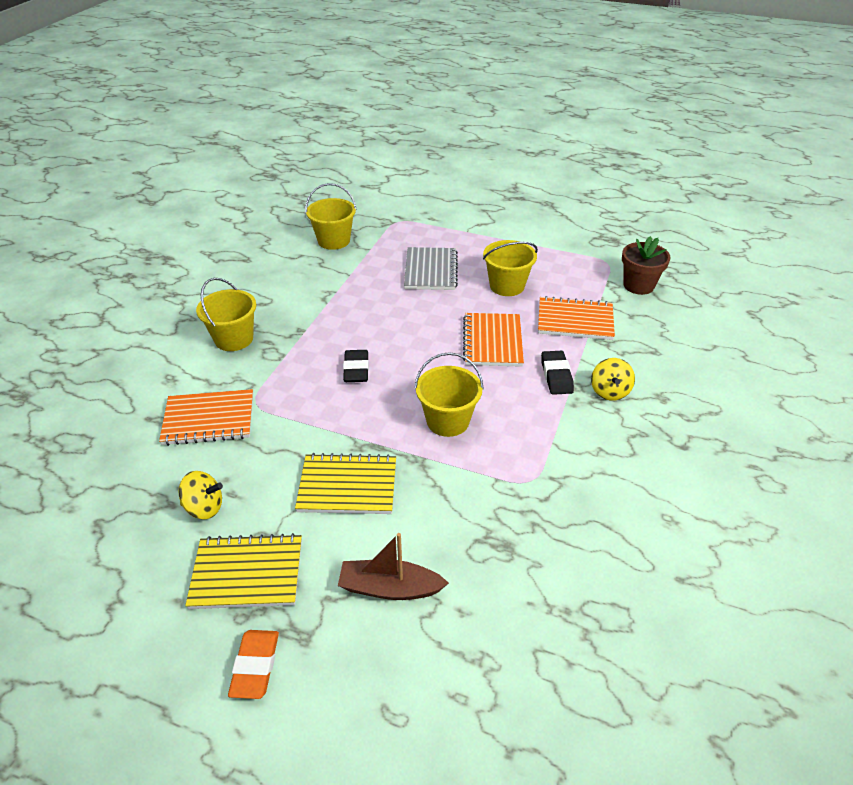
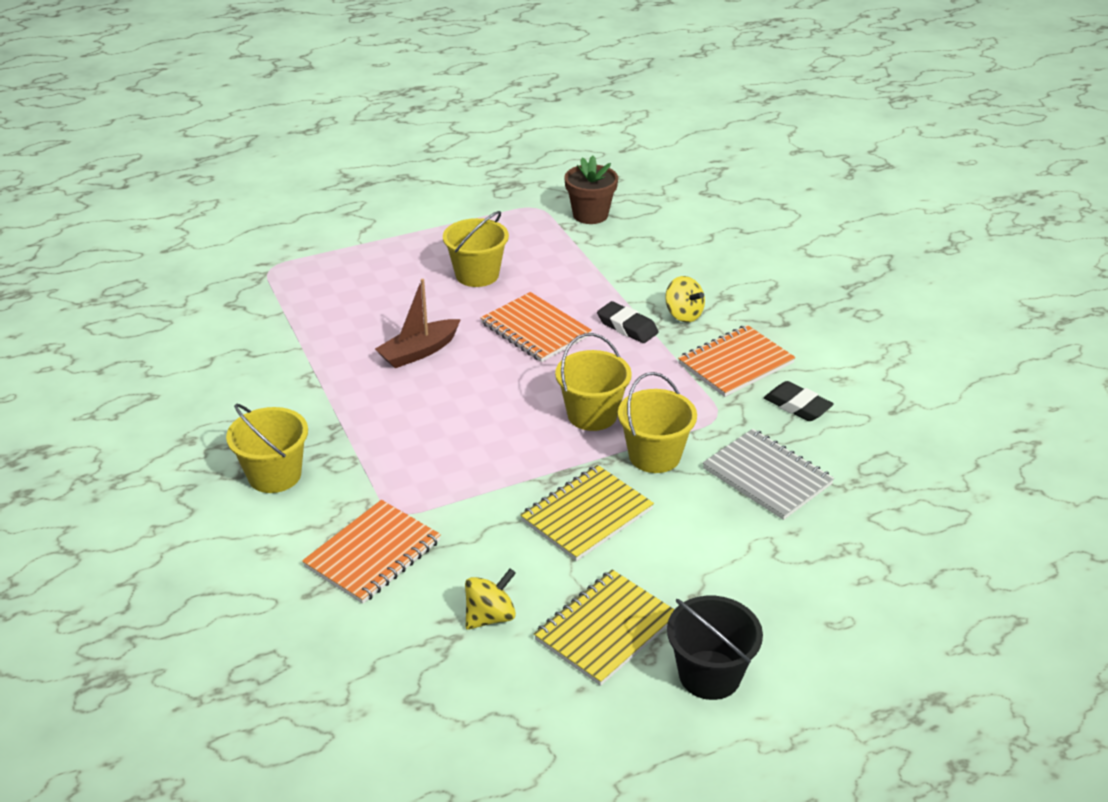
camera: 45 degrees left, 5 degrees down
(255, 666) = (709, 675): orange eraser -> black bucket
(334, 240) = (227, 324): yellow bucket -> yellow bucket (654, 456)
(356, 369) = (448, 425): black eraser -> black eraser (797, 406)
(390, 588) = (725, 555): brown boat -> brown boat (419, 352)
(430, 271) = (382, 299): grey notebook -> grey notebook (767, 476)
(575, 320) = (579, 273): orange notebook -> orange notebook (735, 363)

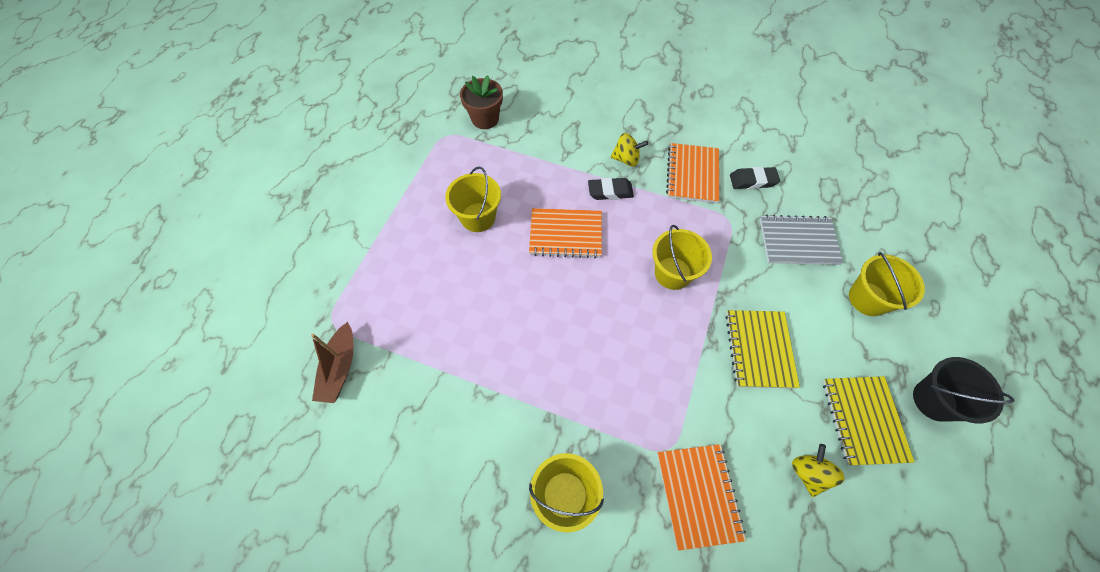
camera: 45 degrees left, 25 degrees up
(419, 352) = (522, 309): brown boat -> brown boat (340, 368)
(654, 456) = (736, 275): yellow bucket -> yellow bucket (868, 299)

